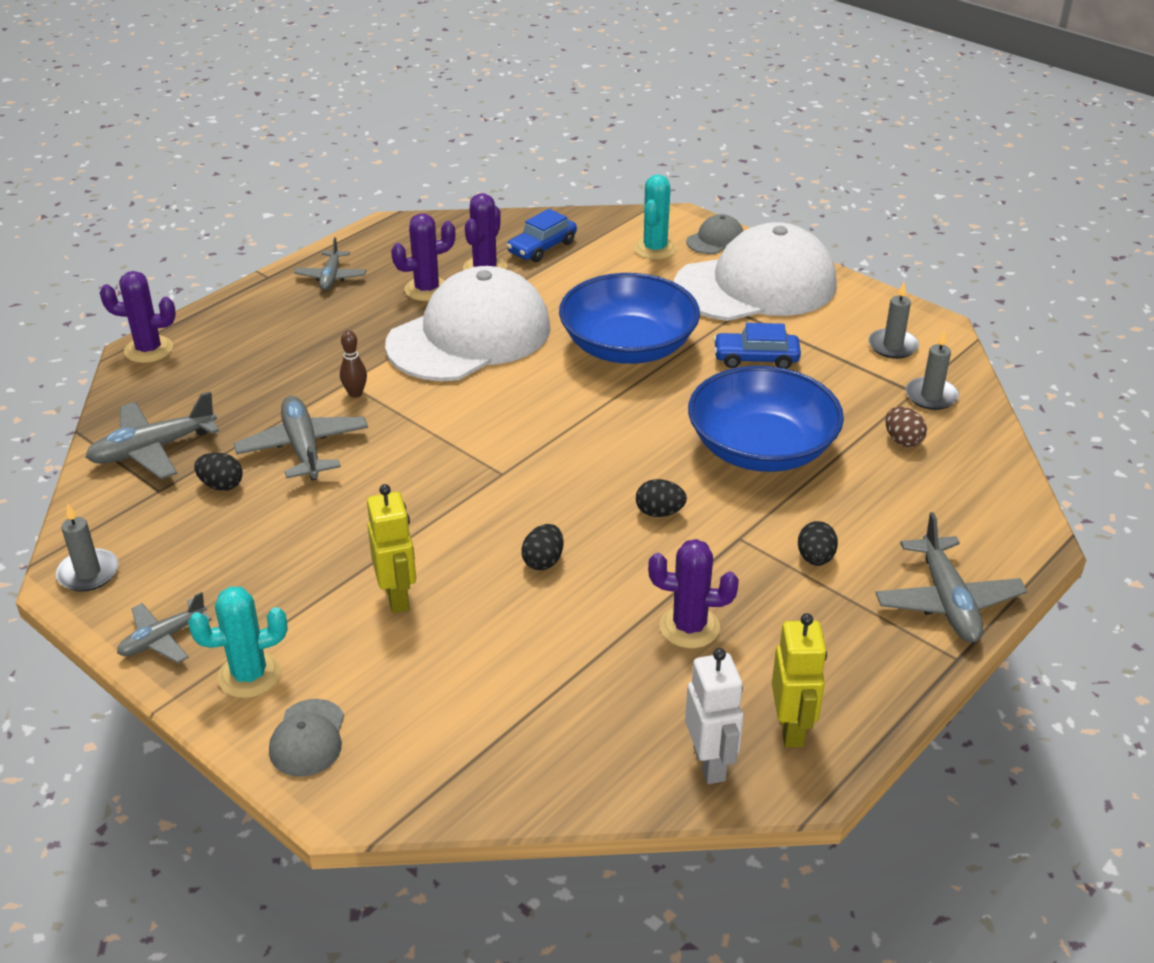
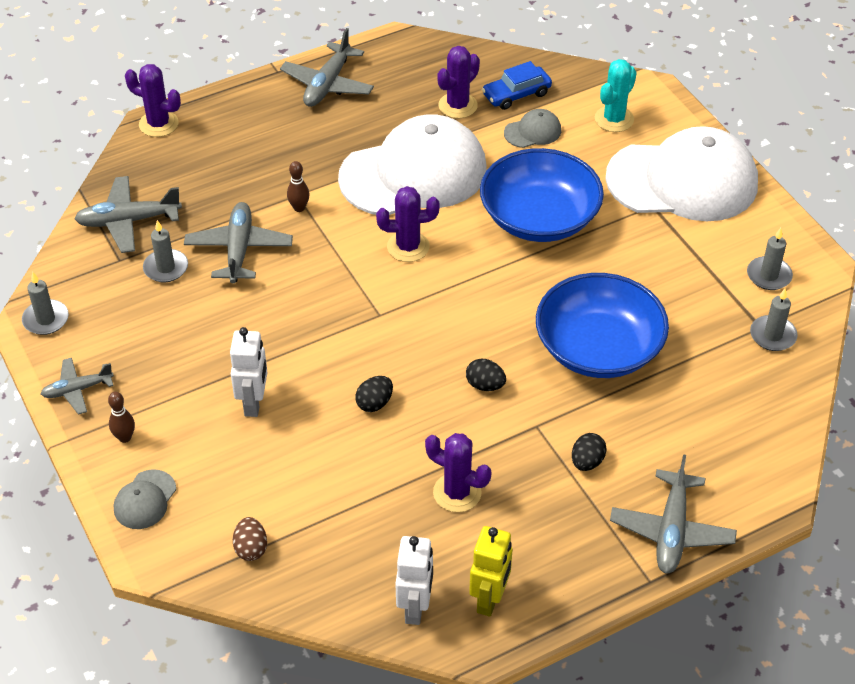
camera: 20 degrees right, 10 degrees up
(221, 485) = (166, 268): black egg -> grey candle
(249, 675) = (125, 437): turquoise cactus -> brown bowling pin
(331, 277) = (327, 84): grey plane -> grey plane, size x1.58
(397, 597) = (254, 403): yellow robot -> white robot
(427, 289) = (400, 116): purple cactus -> purple cactus (408, 247)
(715, 239) = (673, 122): grey cap -> grey cap (533, 131)
(756, 358) = (641, 257): blue car -> none
(902, 440) = (722, 372): brown egg -> brown egg (251, 548)

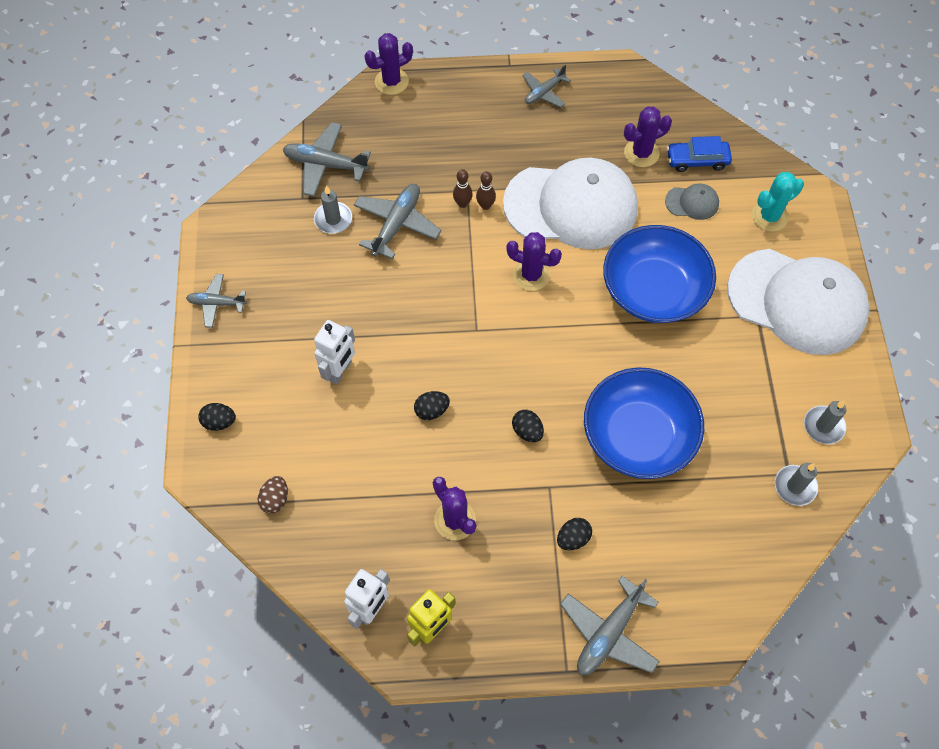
camera: 25 degrees right, 15 degrees up
(46, 319) = (223, 230): grey candle -> none
(125, 437) = (231, 360): brown bowling pin -> brown bowling pin (485, 205)
(145, 500) = (219, 422): grey cap -> black egg
(158, 124) = (391, 82): purple cactus -> purple cactus turned 75 degrees counterclockwise
(327, 84) = (544, 92): grey plane -> grey plane, size x0.63

